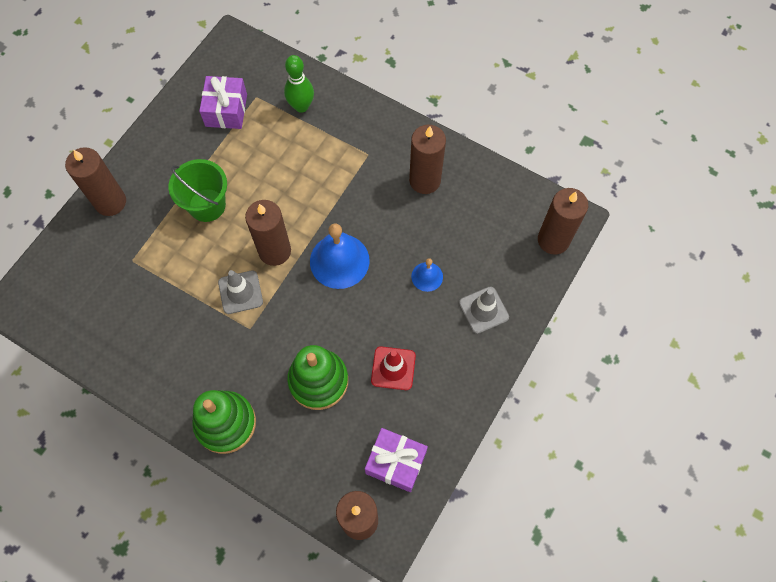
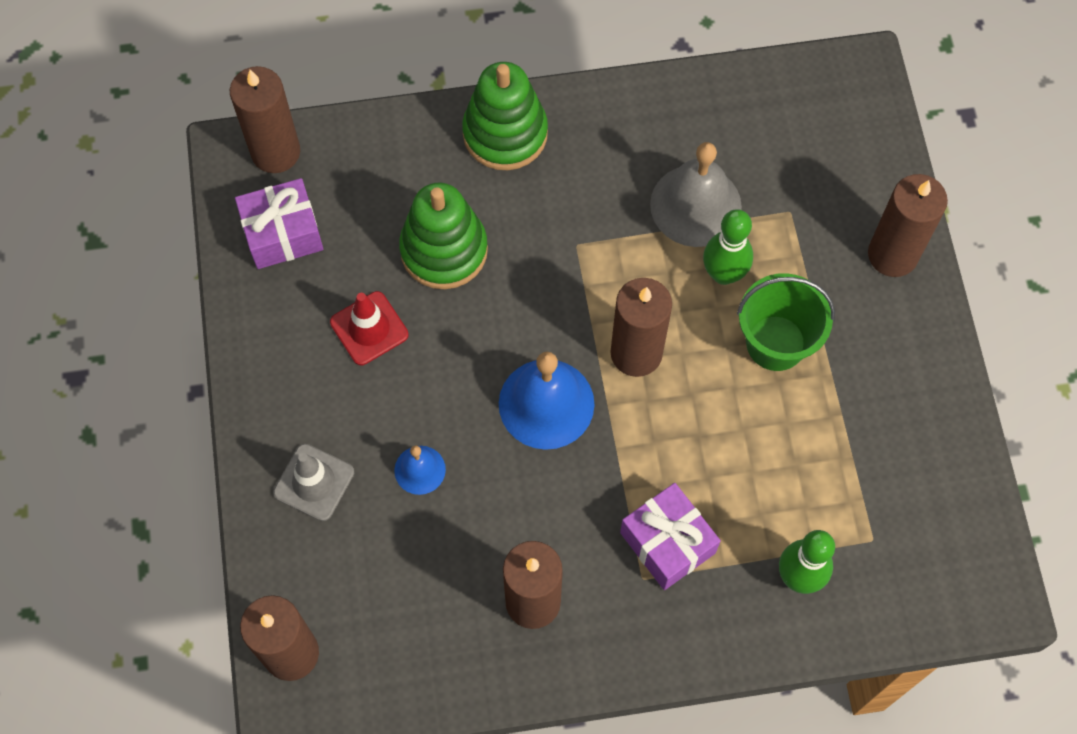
camera: 140 degrees right, 0 degrees up
(172, 301) = (695, 205): none -> grey bell
(195, 256) = (723, 274): none -> green bowling pin
(226, 110) = (889, 487): purple gift -> purple gift (667, 543)
(240, 292) = (627, 274): grey traffic cone -> none

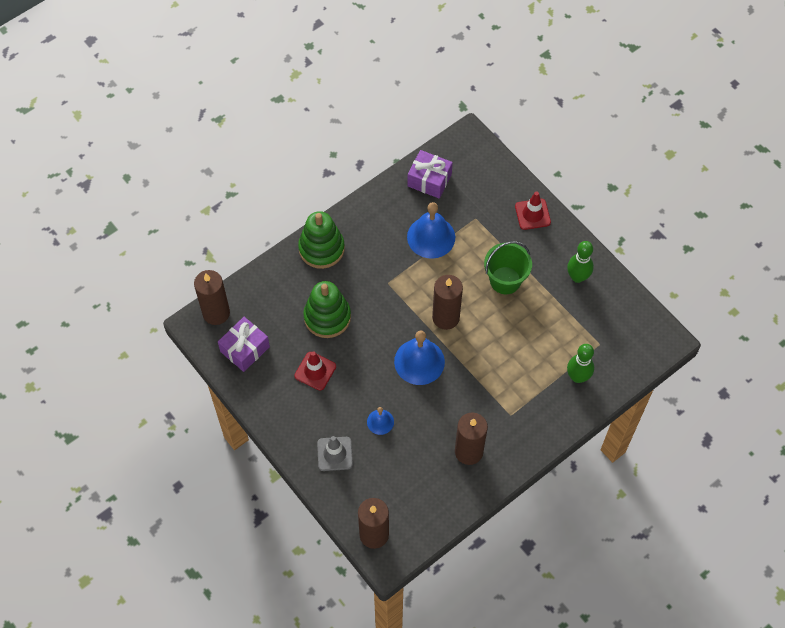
camera: 30 degrees left, 5 degrees down
(667, 543) = (512, 393): purple gift -> purple gift (429, 180)
(695, 205) = (431, 237): grey bell -> blue bell
(723, 274) = (463, 261): green bowling pin -> green bowling pin (577, 277)
(892, 254) = (532, 214): brown candle -> red traffic cone

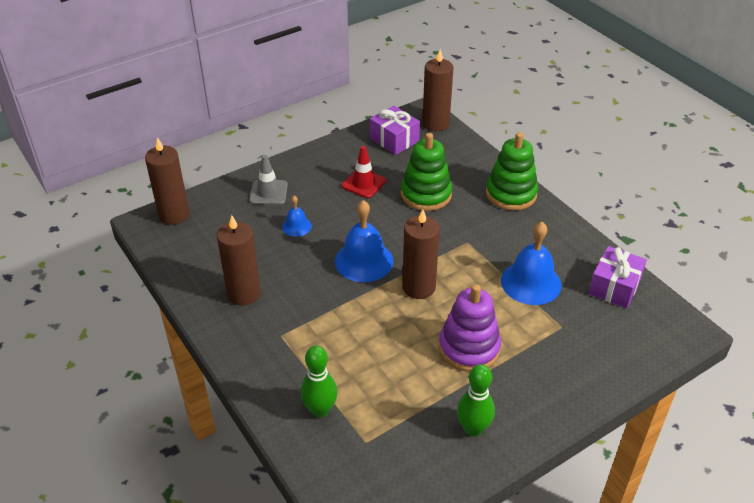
camera: 95 degrees right, 20 degrees down
(505, 280) = (469, 348): green bucket -> purple stacking toy
(532, 214) = (573, 388): red traffic cone -> none

